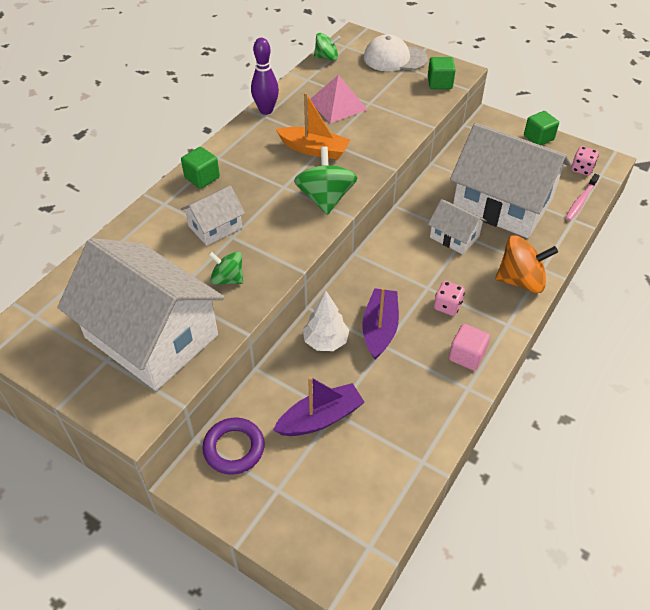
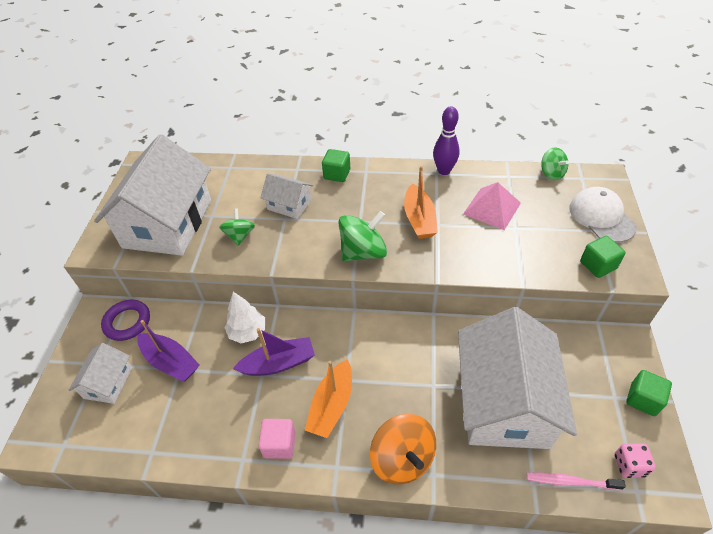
camera: 65 degrees right, 0 degrees up
(447, 306) = (332, 405): pink dice -> orange boat
(454, 237) = (425, 376): white house -> white house (108, 383)

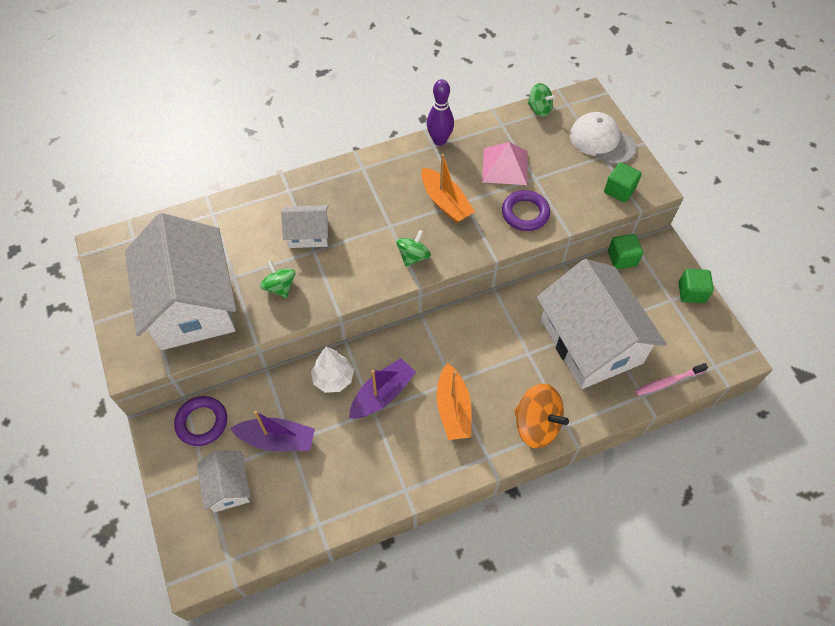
camera: 30 degrees left, 10 degrees up
(279, 444) = (429, 462): pink cube -> none
(337, 174) = (335, 182): green cube -> green cube (622, 258)
(363, 252) = (413, 256): green spinning top -> green spinning top, size x0.61
(488, 253) = (525, 213): none -> purple ring
(629, 465) = (702, 349): pink dice -> none

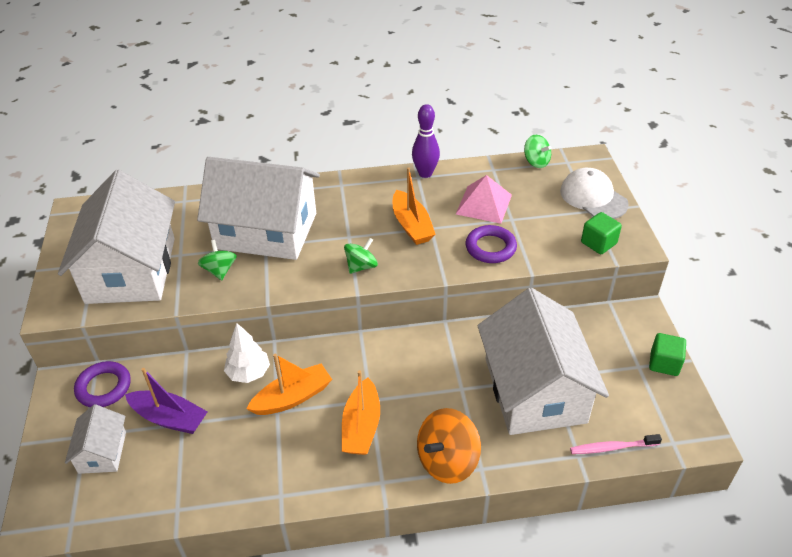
camera: 15 degrees right, 15 degrees down
(308, 234) = (266, 231): white house -> white house, size x2.17
(382, 394) = (292, 397): purple boat -> orange boat
(536, 425) = (447, 461): orange spinning top -> orange spinning top turned 90 degrees clockwise
(622, 258) = (593, 317): green cube -> none

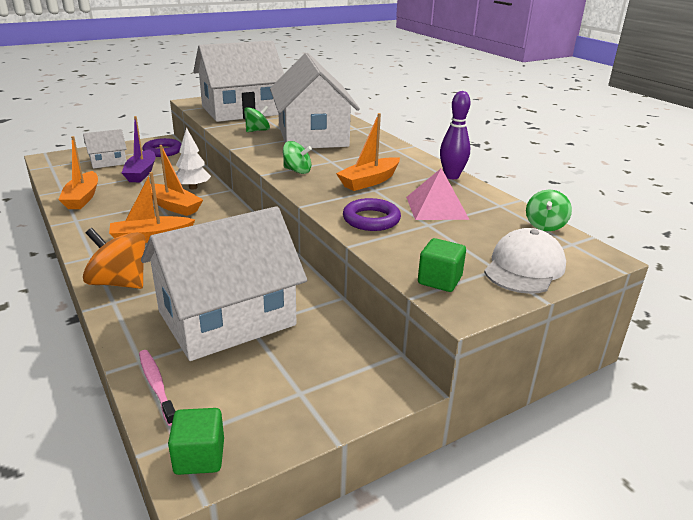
camera: 65 degrees right, 15 degrees down
(216, 486) = (82, 198): none -> orange boat
(664, 363) = (317, 416): green cube -> green cube (199, 457)

